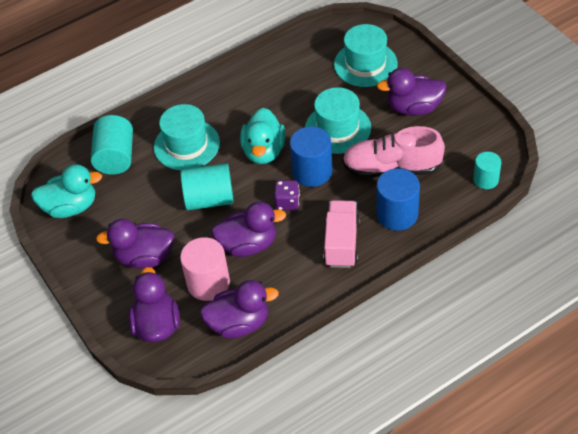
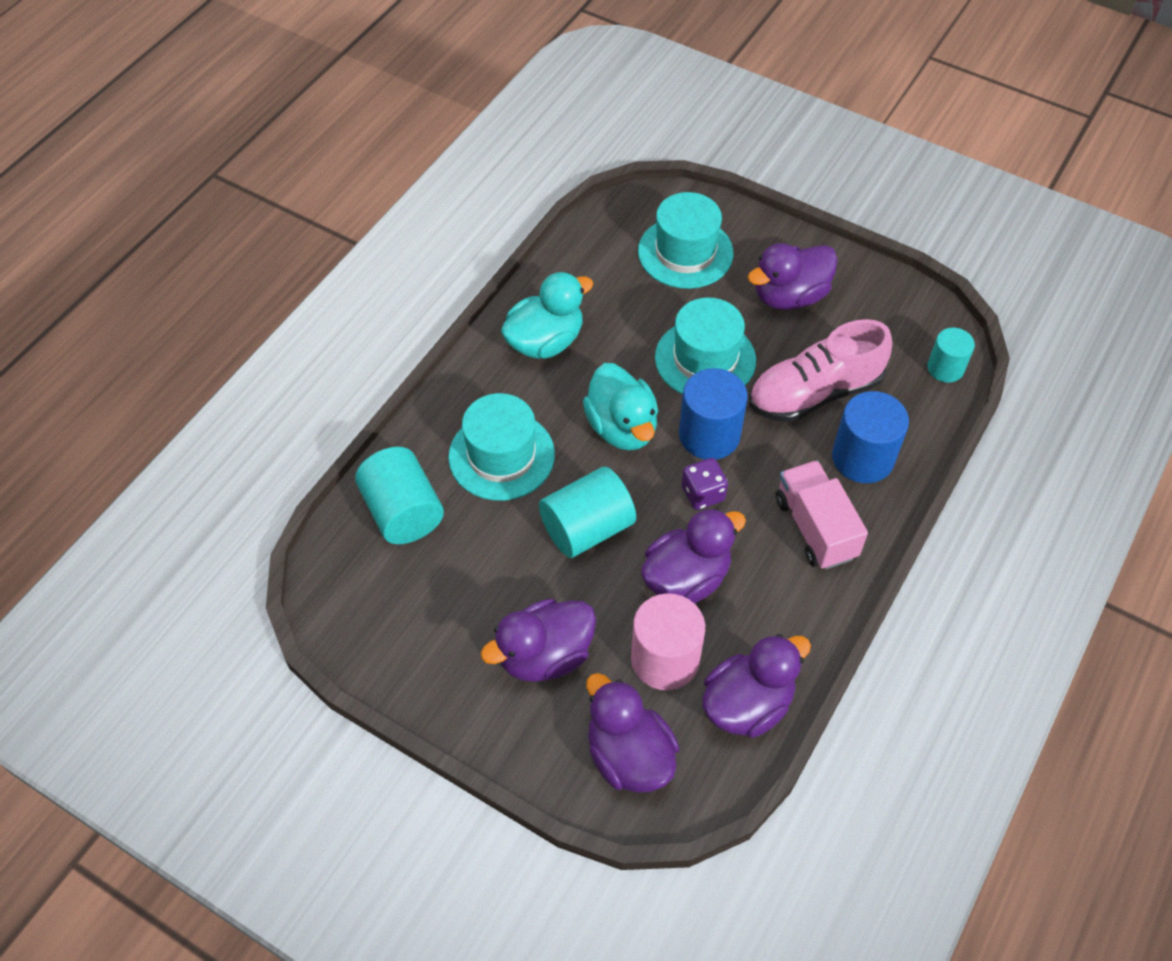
camera: 30 degrees left, 5 degrees up
(71, 207) = (379, 617): turquoise duck -> turquoise duck (545, 341)

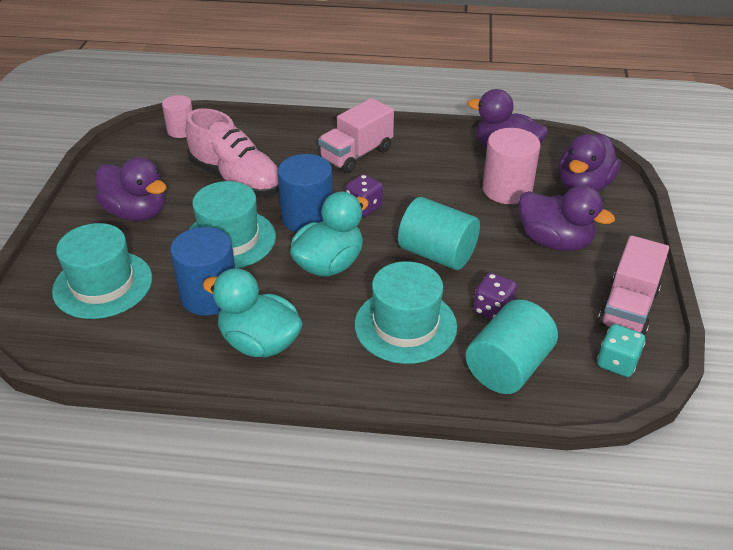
camera: 115 degrees left, 15 degrees down
(351, 605) = (617, 363): none -> turquoise dice
(408, 663) = (628, 308): none -> pink truck
(479, 538) = (493, 309): none -> purple dice
(686, 578) = (439, 196): purple duck -> none
(862, 458) = (284, 148): blue cylinder -> blue cylinder (209, 296)
(945, 368) = (181, 130): turquoise cylinder -> pink cylinder

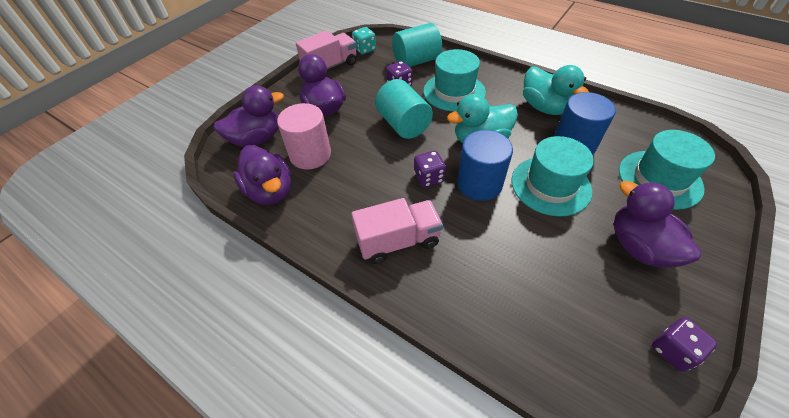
camera: 150 degrees left, 10 degrees up
(119, 158) = (673, 350): none -> purple dice
(181, 130) = (588, 378): pink cylinder -> none
(236, 179) = (531, 254): pink shoe -> none

